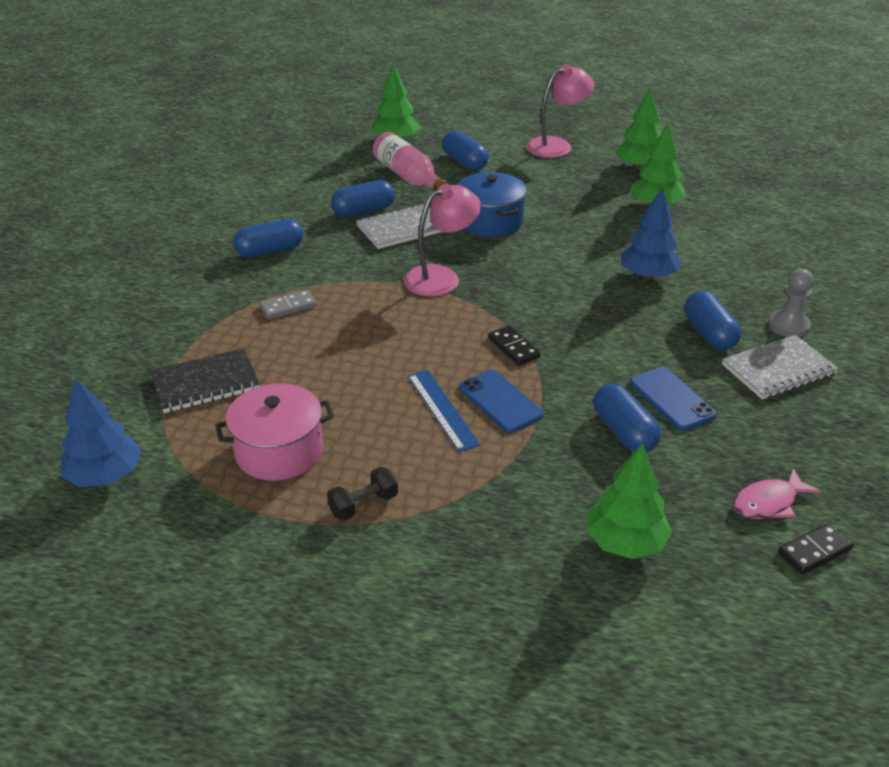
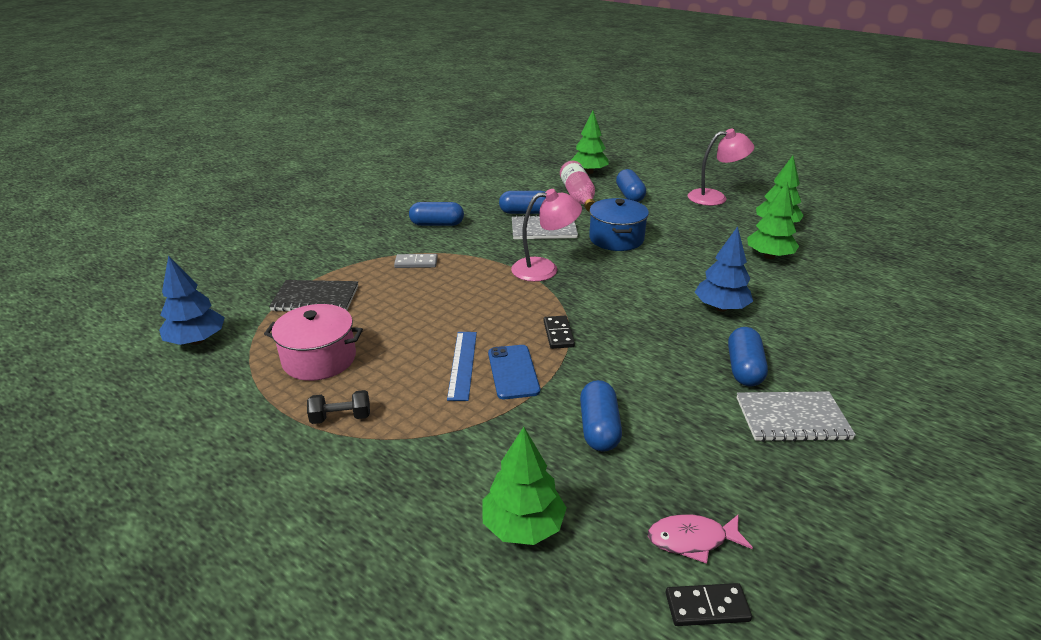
camera: 25 degrees right, 5 degrees down
(671, 399) = (665, 414): blue phone -> none
(788, 326) = (831, 383): grey pawn -> none

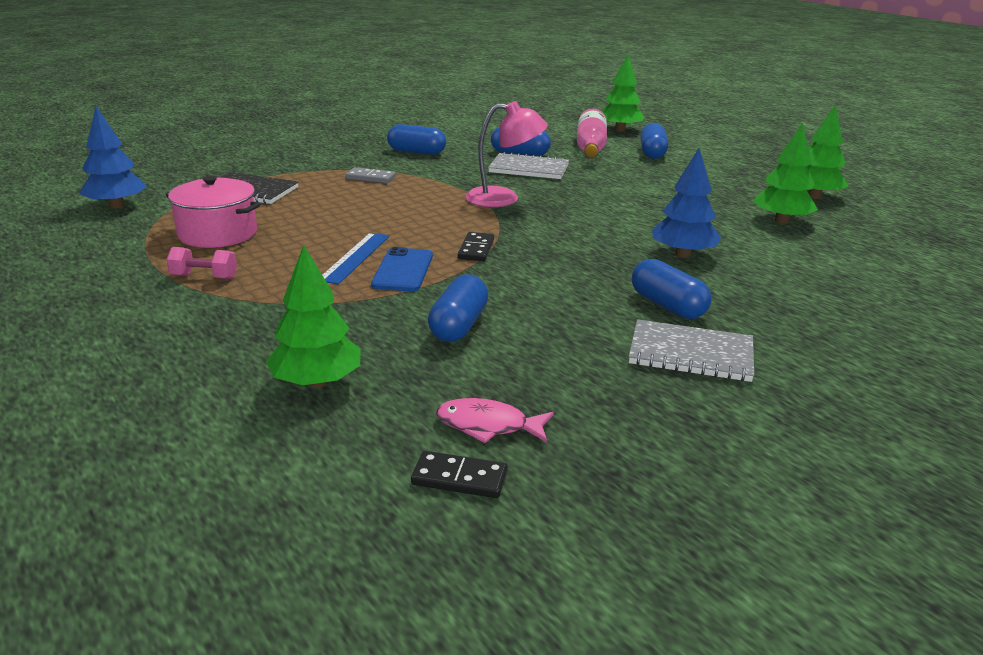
camera: 15 degrees right, 5 degrees down
(341, 417) = (204, 277): black dumbbell -> pink dumbbell
(616, 239) = (606, 185): blue pot -> none
(715, 197) = (756, 165): pink lamp -> none
(744, 368) = (667, 306): blue capsule -> blue capsule turned 60 degrees counterclockwise

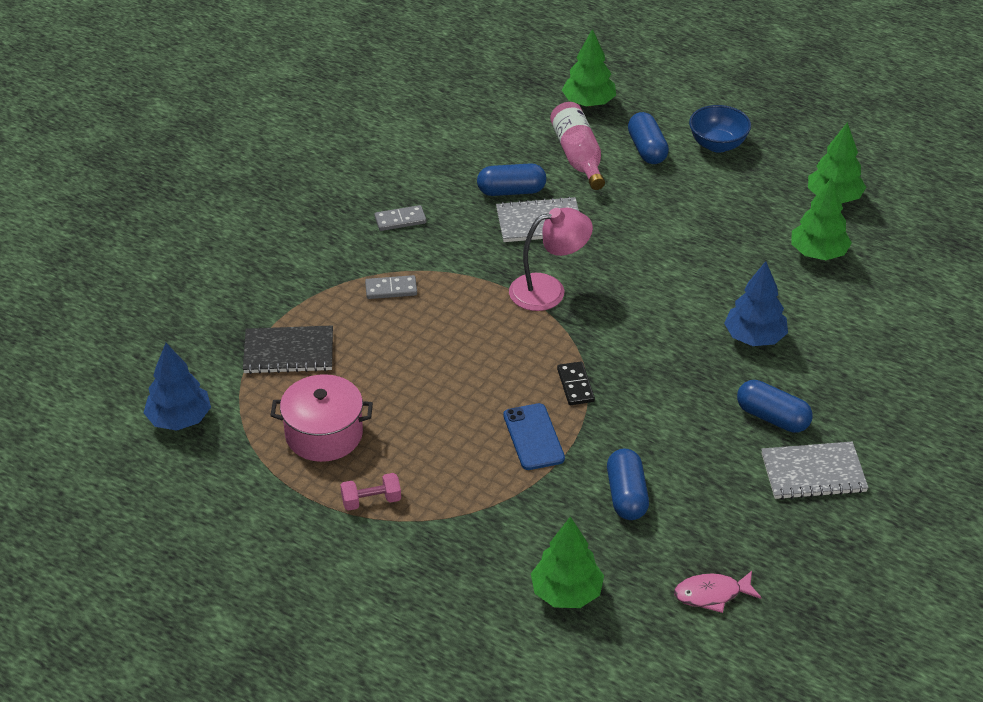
camera: 20 degrees left, 15 degrees up
(355, 257) = (478, 431): blue ruler -> none
(416, 152) = (400, 220): blue capsule -> grey domino
(459, 478) = (721, 646): black domino -> none
(717, 159) = (717, 145): none -> blue bowl

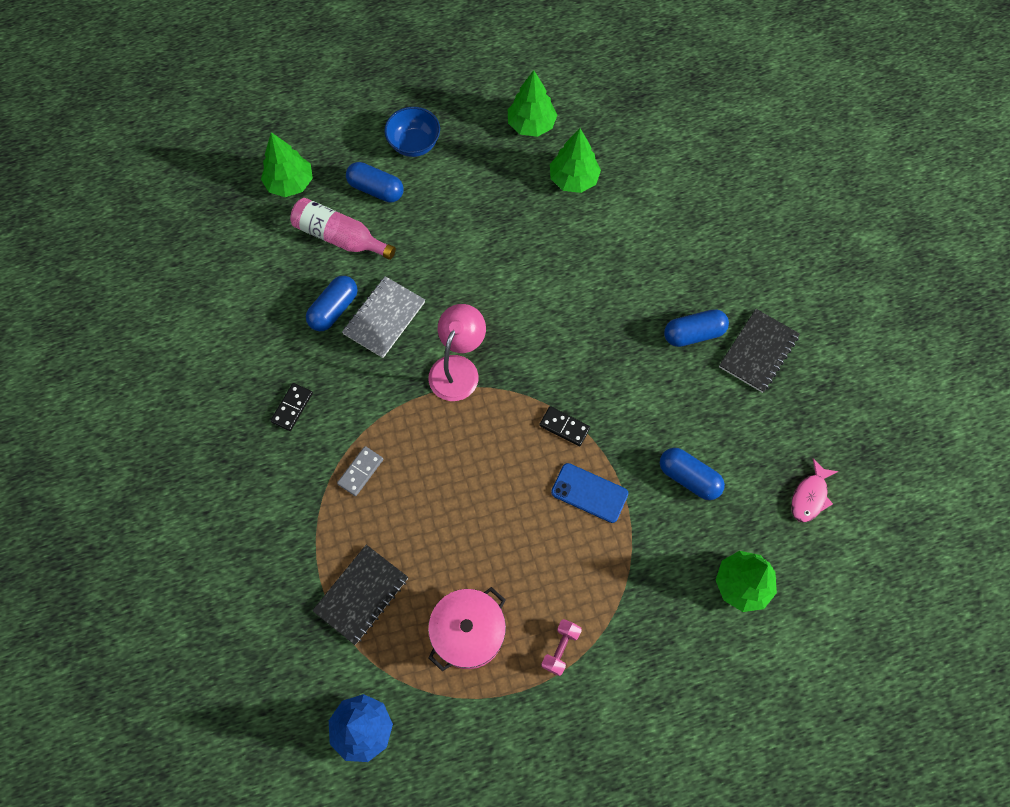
camera: 50 degrees left, 25 degrees up
(400, 220) = (292, 408): grey domino -> black domino
(754, 337) = (615, 283): blue tree -> none
(813, 473) = (758, 351): grey notebook -> black notebook

